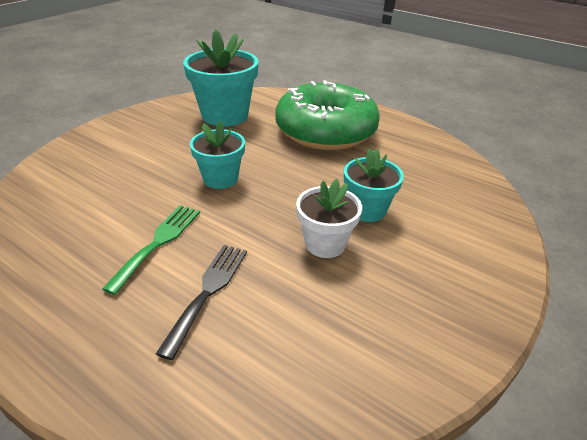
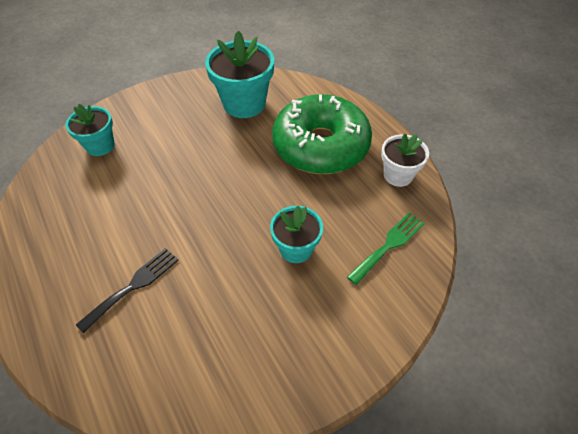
camera: 25 degrees right, 15 degrees up
(158, 242) = (124, 229): green fork -> green fork (389, 245)
(220, 178) = (200, 178): turquoise flower pot -> turquoise flower pot (100, 146)
(325, 243) = (240, 272): white flower pot -> white flower pot (398, 175)

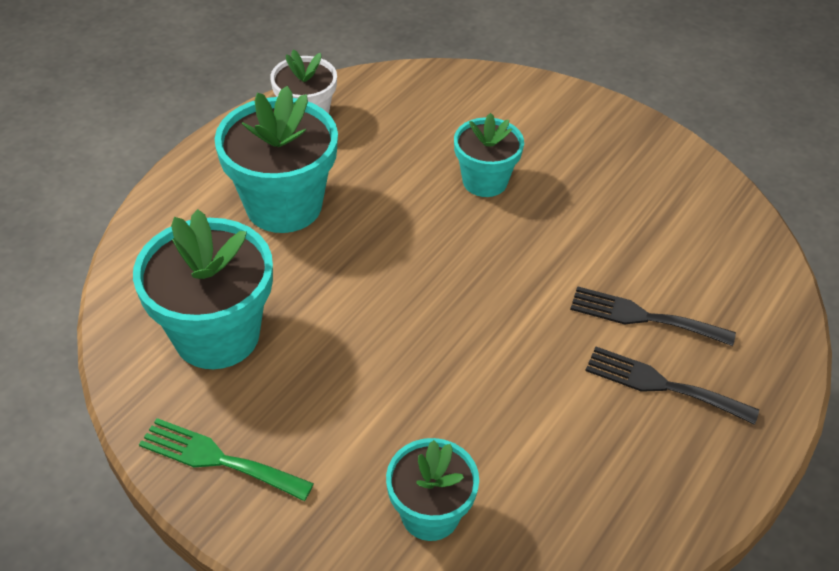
camera: 115 degrees left, 5 degrees down
(84, 269) = (662, 385): none -> black fork
(320, 146) = (284, 205): green donut -> turquoise flower pot
(389, 245) = (428, 106): green fork -> green fork (218, 459)

